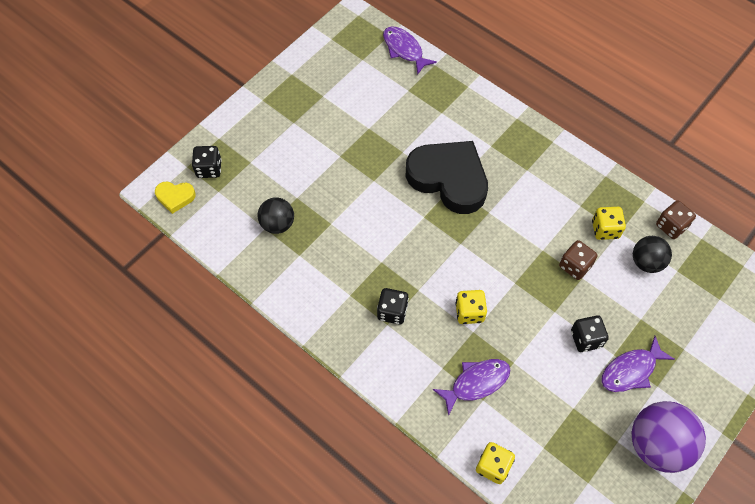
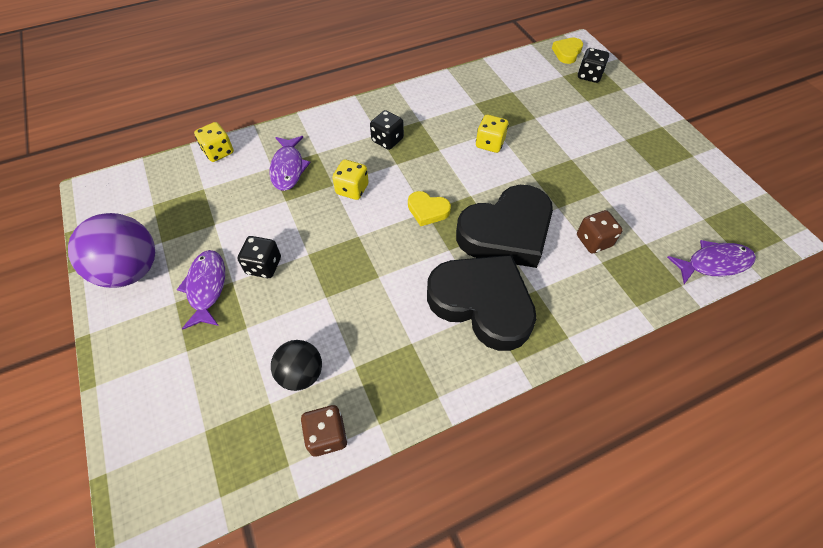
camera: 115 degrees right, 5 degrees down
(277, 224) = (512, 99): black ball -> none
(459, 242) = (427, 210): none -> yellow heart
(522, 174) = (482, 303): none -> black heart
(575, 266) = (342, 297): brown dice -> brown dice (594, 241)
(605, 229) = (367, 352): yellow dice -> yellow dice (490, 143)

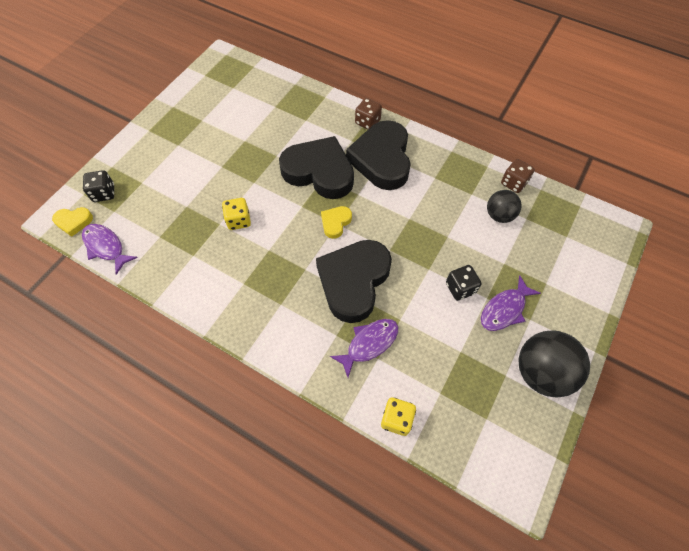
camera: 125 degrees left, 5 degrees up
(131, 270) = (541, 372): purple ball -> black ball
(352, 189) = (353, 281): yellow dice -> black heart
(387, 140) = (284, 292): black dice -> none
(427, 210) = (335, 223): yellow heart -> yellow heart turned 135 degrees counterclockwise
(594, 241) = (292, 129): brown dice -> brown dice (367, 122)
(714, 263) = (267, 76): purple fish -> purple fish (106, 247)

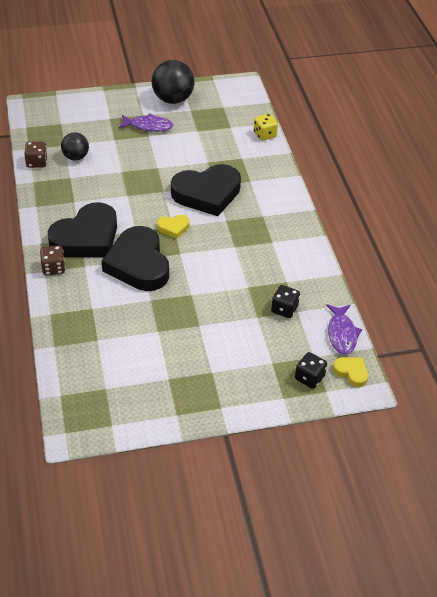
camera: 135 degrees left, 15 degrees down
(239, 220) = (232, 278): yellow dice -> none
(369, 344) = (238, 165): purple fish -> none
(460, 288) = (155, 148): black dice -> black dice (284, 309)

